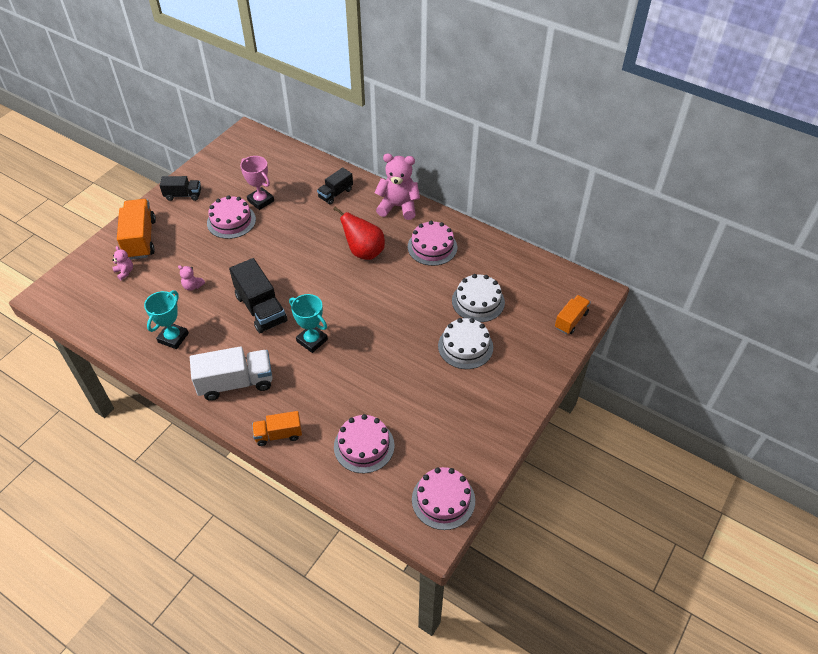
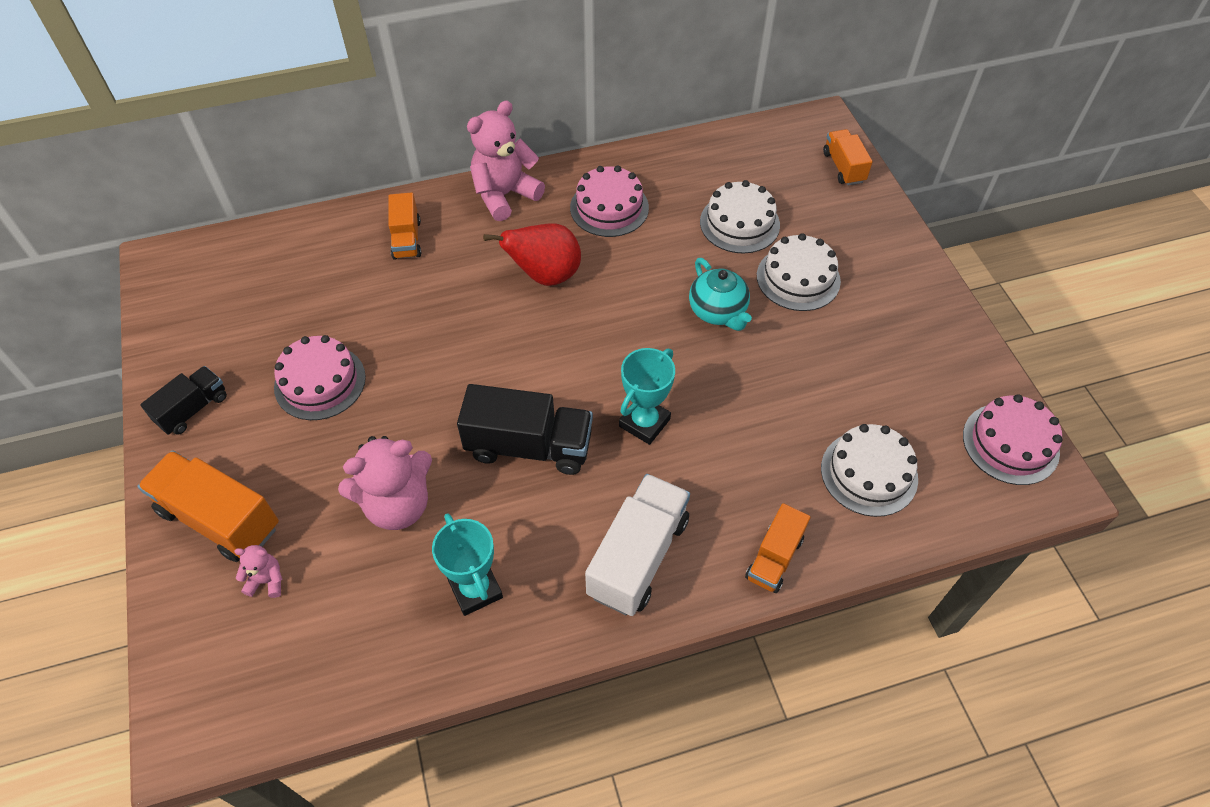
camera: 50 degrees left, 5 degrees up
(192, 286) = (397, 505): pink teddy bear -> pink teddy bear, size x2.15
(260, 201) = (321, 325): pink trophy -> none
(312, 340) = (644, 422): turquoise trophy -> turquoise trophy turned 45 degrees counterclockwise
(335, 194) = (407, 239): black truck -> orange truck
(364, 446) = (869, 473): pink cake -> white cake
(408, 328) = (718, 312): none -> turquoise teapot

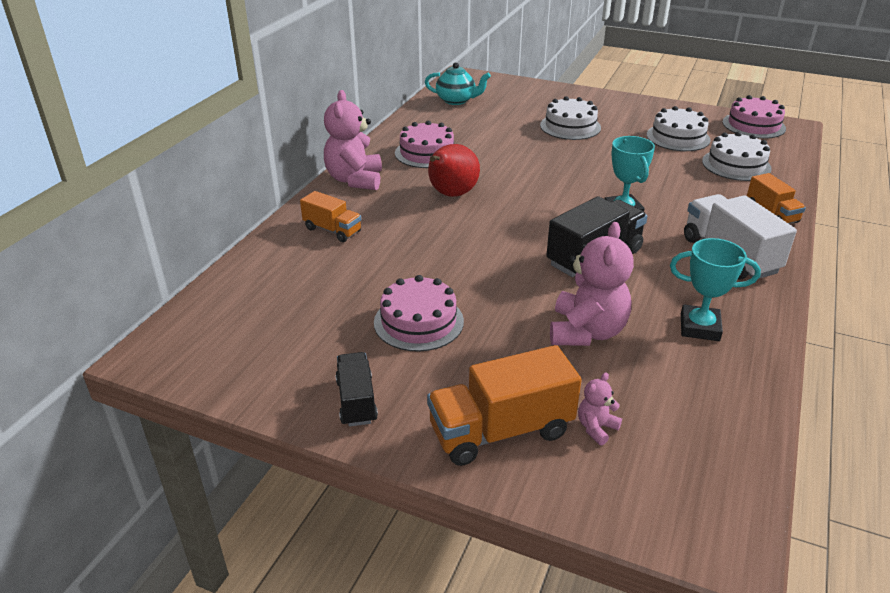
camera: 50 degrees left, 20 degrees down
(718, 312) = (563, 156): turquoise teapot -> turquoise teapot (456, 100)
(739, 223) = (503, 124): white cake -> white cake (678, 137)
(843, 167) = (506, 84): orange truck -> none

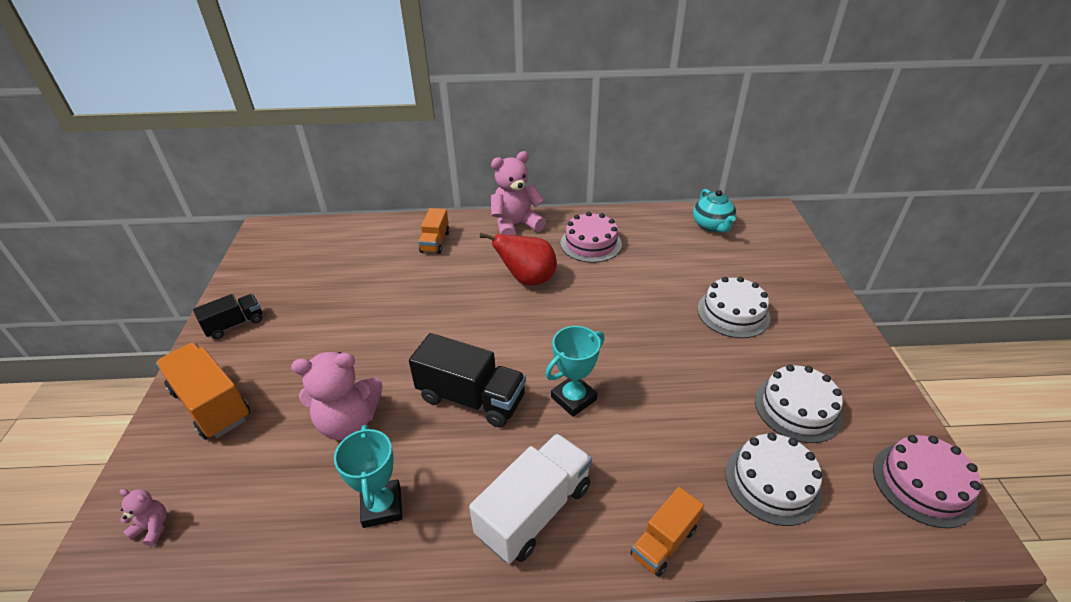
camera: 65 degrees right, 5 degrees up
(418, 322) = (332, 322): pink cake -> none
(596, 428) = (220, 460): pink teddy bear -> pink teddy bear (153, 528)

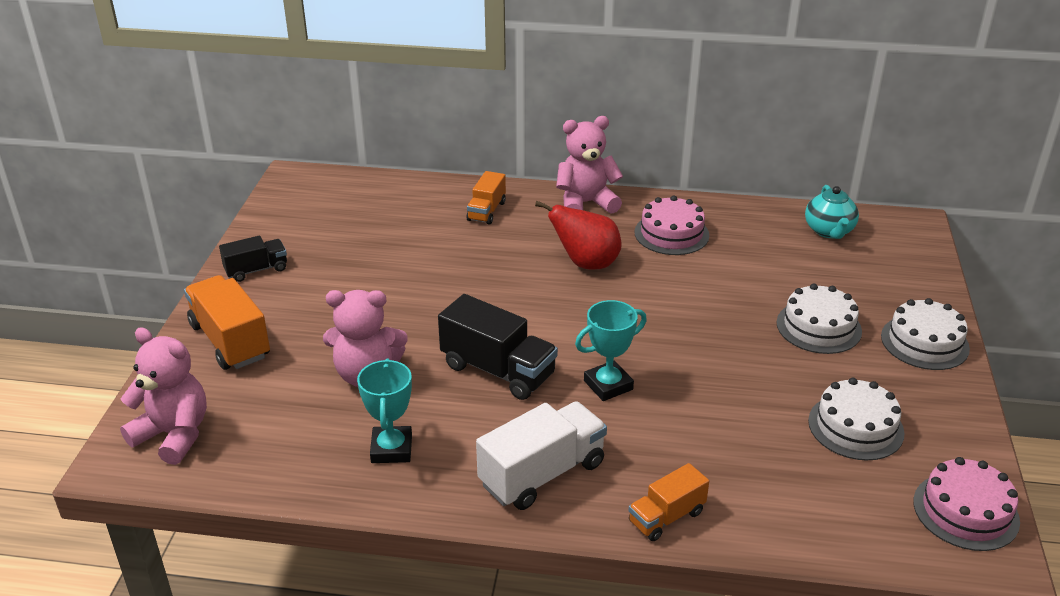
camera: 10 degrees right, 5 degrees down
(153, 528) = (174, 435): pink teddy bear -> pink teddy bear, size x2.15
(773, 482) = (800, 486): white cake -> white cake (924, 342)

